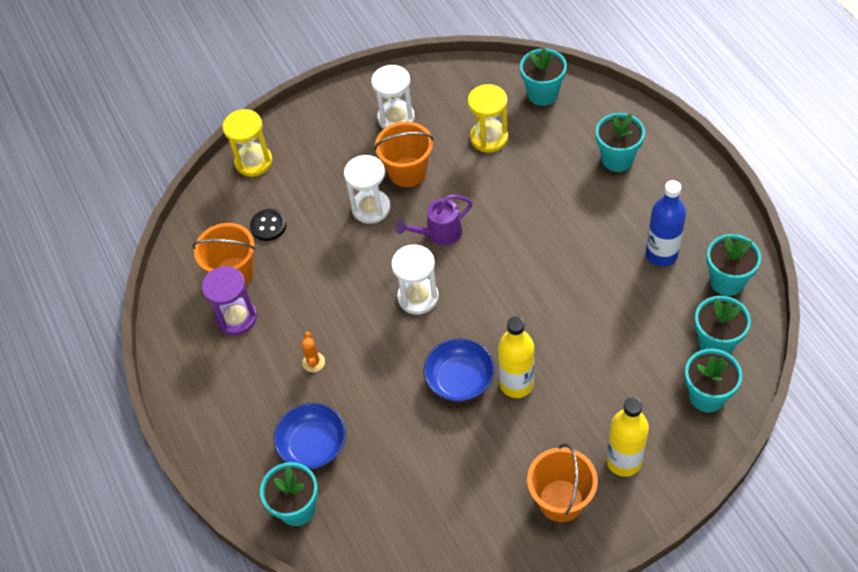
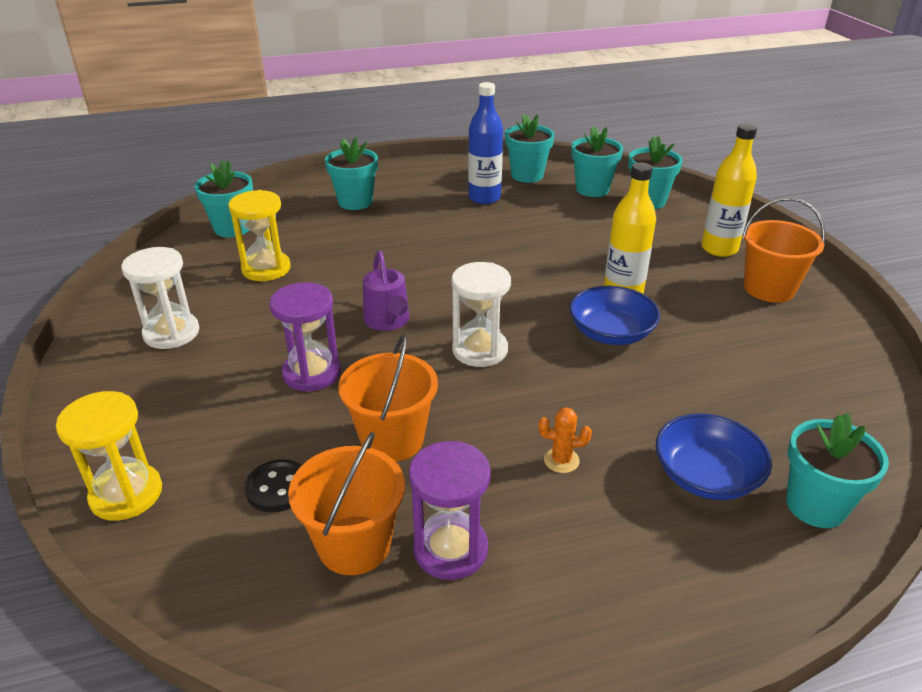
camera: 85 degrees left, 20 degrees down
(371, 208) = (312, 373): white hourglass -> purple hourglass
(407, 172) = (272, 334): orange bucket -> orange bucket (392, 439)

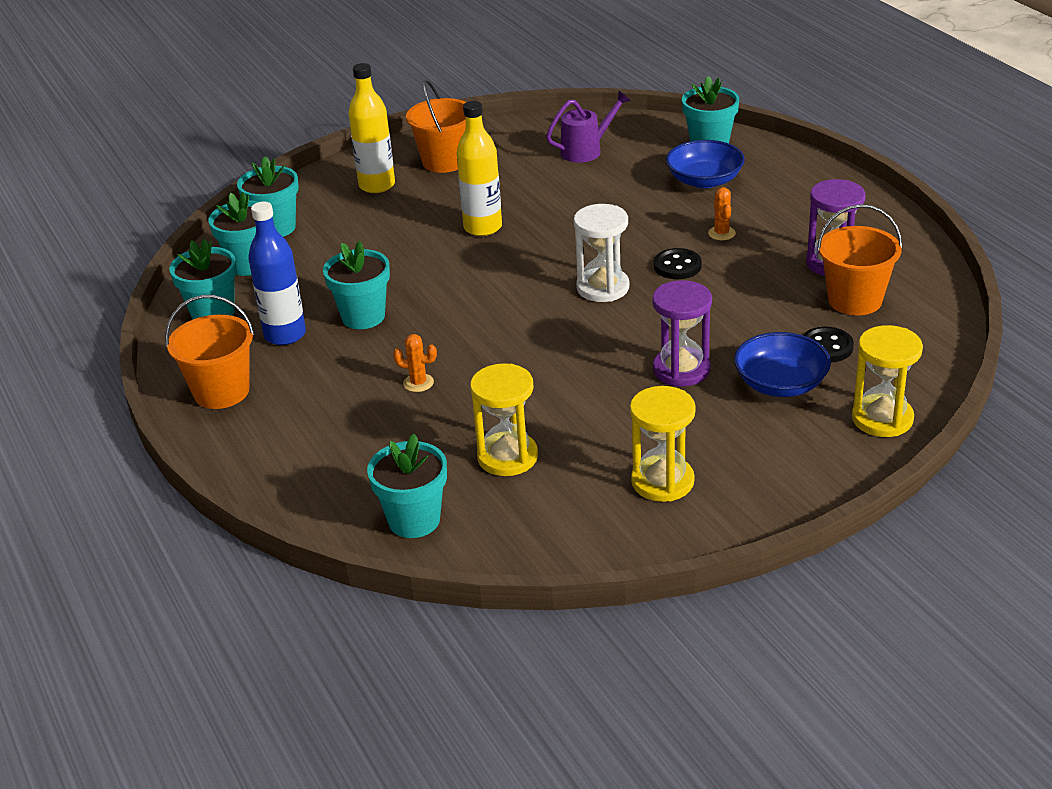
camera: 100 degrees left, 0 degrees up
(171, 333) = (662, 481): white hourglass -> yellow hourglass
(355, 202) = (314, 434): turquoise flower pot -> turquoise flower pot (363, 317)
(387, 242) = (418, 383): none -> orange cactus
(388, 322) = (580, 346): purple watering can -> purple watering can (587, 150)
(392, 439) = (742, 308): orange bucket -> orange bucket (221, 392)
(500, 408) = (677, 266): none -> black button
(611, 333) = (547, 228): blue bowl -> blue bowl (780, 384)

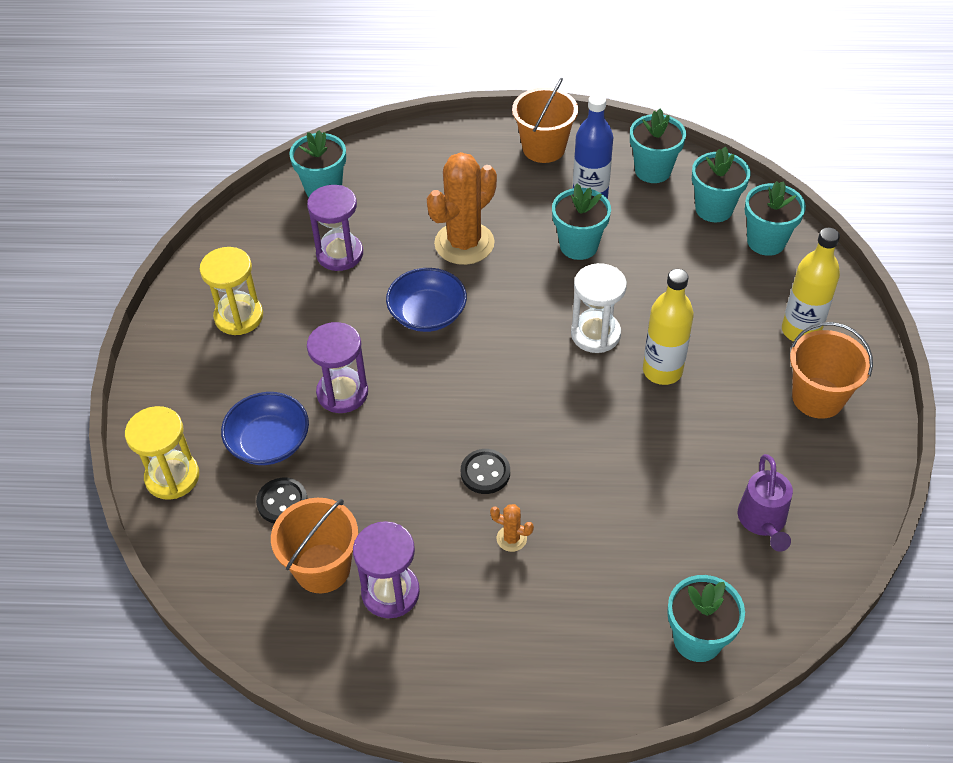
camera: 120 degrees right, 15 degrees up
(418, 383) = (464, 243): orange cactus -> orange cactus, size x2.38
(507, 457) = (340, 254): yellow hourglass -> purple hourglass
(603, 288) = (496, 404): white hourglass -> white hourglass (595, 334)
(704, 180) = (623, 587): blue bowl -> blue bowl (427, 314)

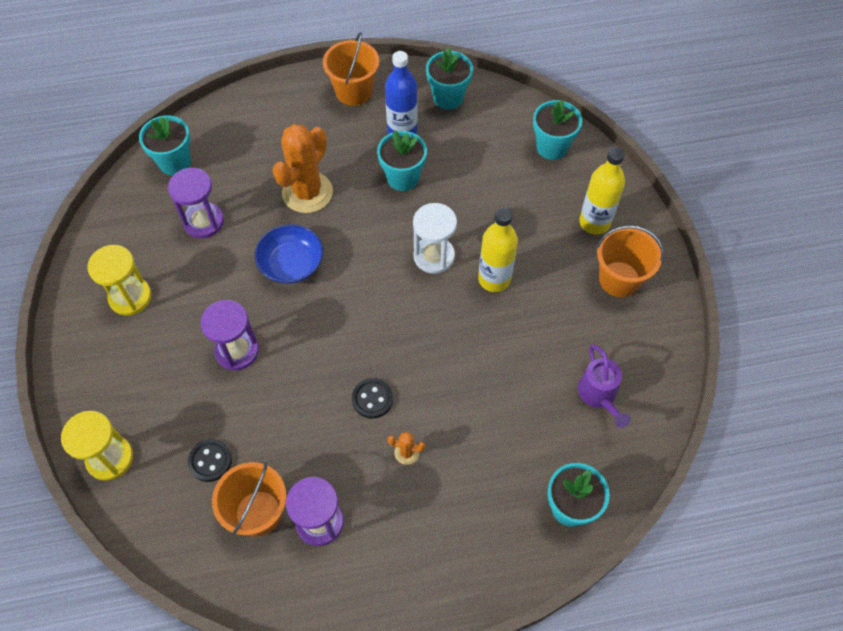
camera: 15 degrees left, 10 degrees up
(269, 442) = (185, 409): blue bowl -> none
(714, 209) = (504, 125): turquoise flower pot -> none

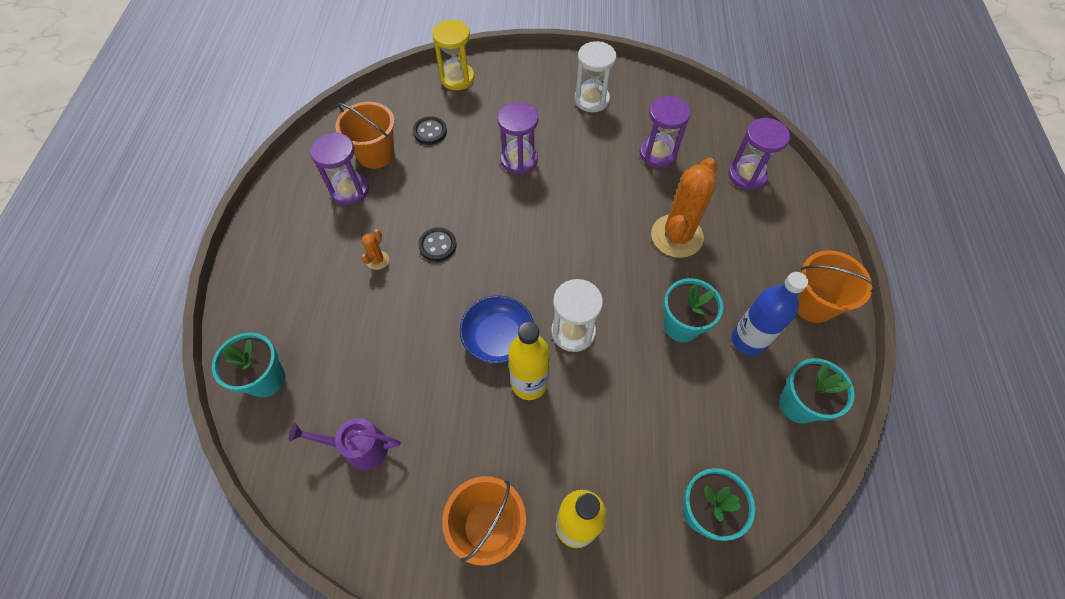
camera: 105 degrees right, 0 degrees up
(130, 297) = (591, 100): yellow hourglass -> white hourglass
(175, 162) = (730, 141): turquoise flower pot -> none
(219, 145) = (747, 175): none -> purple hourglass
(291, 264) = (595, 210): blue bowl -> blue bowl (498, 338)
(307, 192) = (676, 236): orange cactus -> orange cactus turned 75 degrees clockwise

